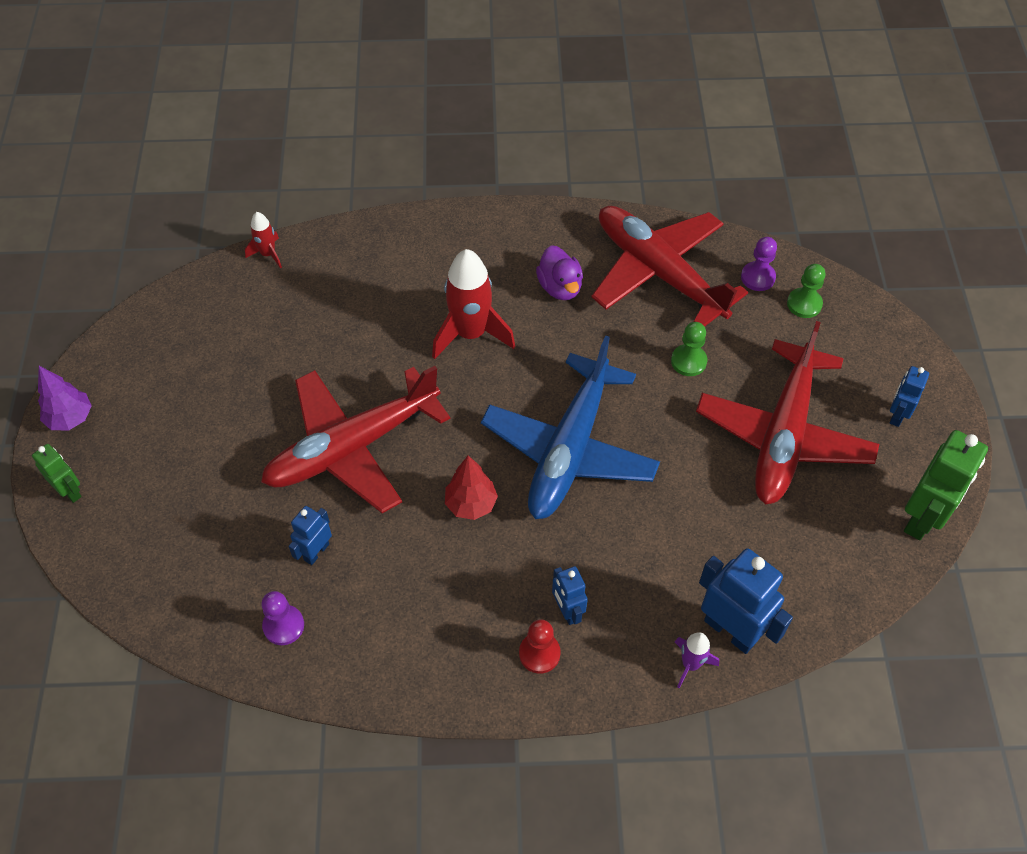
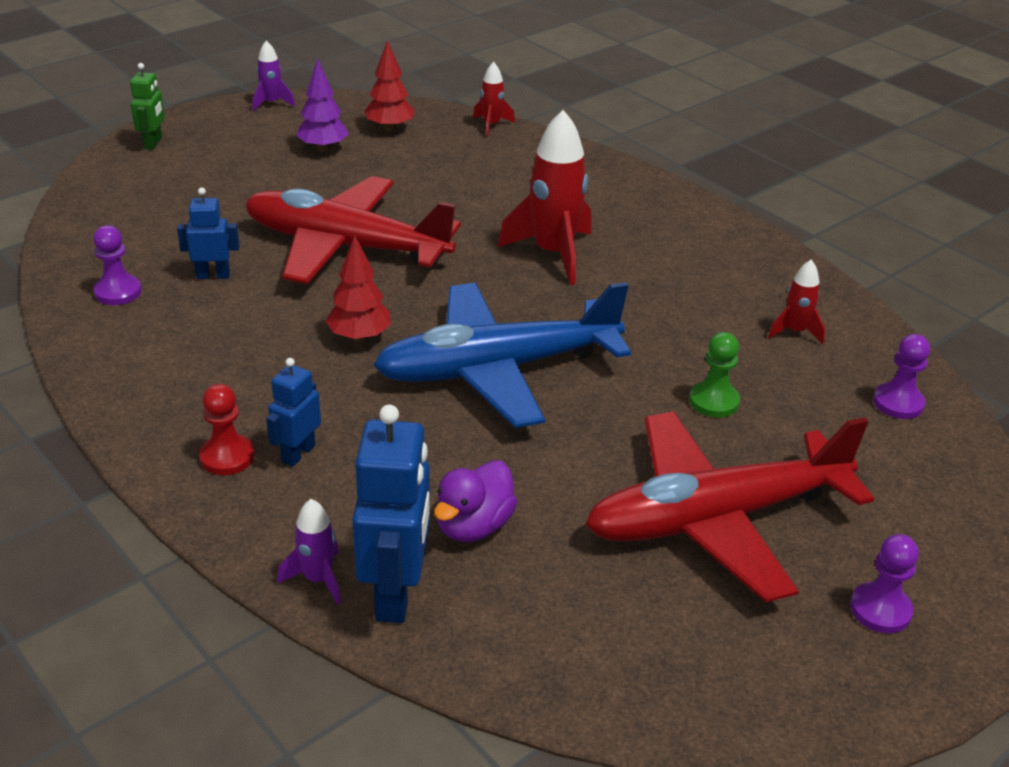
camera: 50 degrees right, 20 degrees down
(70, 418) = (221, 115): purple tree -> purple tree (323, 148)
(85, 372) = (272, 103): none -> purple rocket
(208, 319) = (390, 128): none -> red tree
(560, 287) = (681, 280): purple duck -> purple duck (474, 526)
(658, 272) = (795, 332): red plane -> red rocket
(804, 304) = (919, 454): green pawn -> none
(897, 415) = (880, 610): blue robot -> purple pawn
(922, 518) = (757, 709): green robot -> none

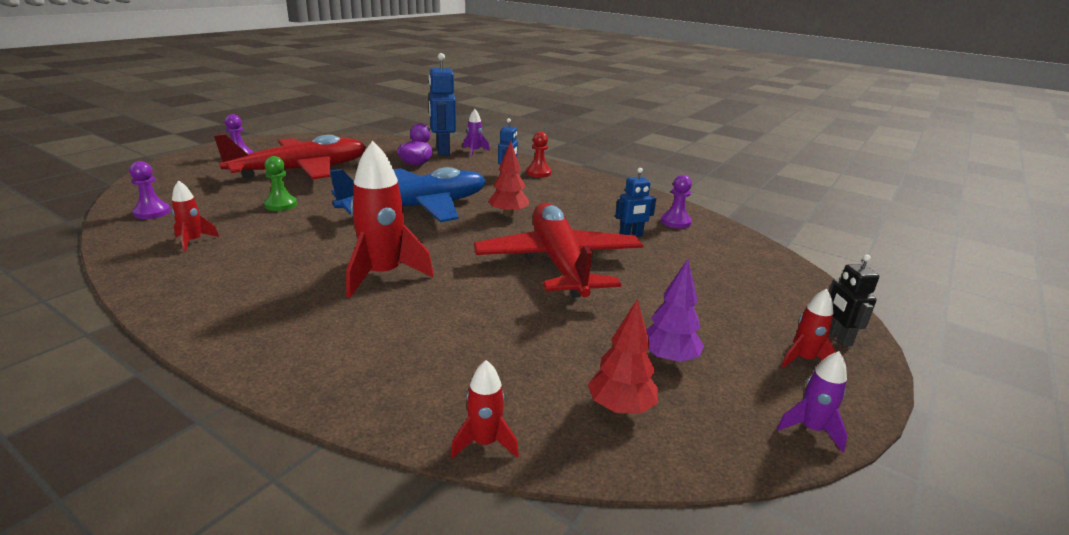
camera: 165 degrees right, 10 degrees down
(153, 143) = (838, 337): green robot -> black robot
(211, 134) = (803, 359): none -> red rocket
(345, 246) = (558, 262): red plane -> red plane turned 105 degrees counterclockwise

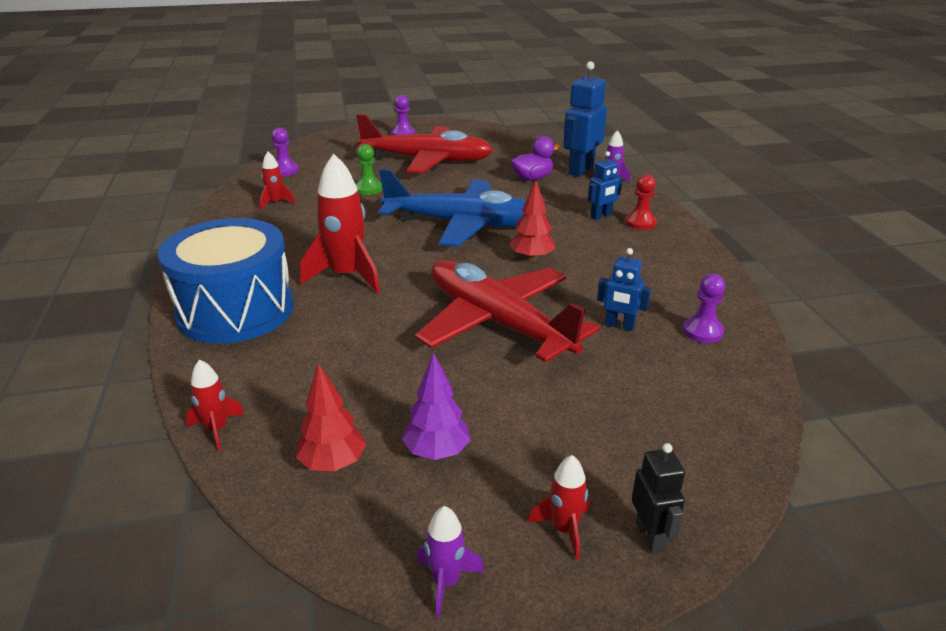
camera: 45 degrees right, 5 degrees up
(318, 344) = (235, 310): none -> blue drum
(558, 262) = (497, 322): red plane -> red plane turned 75 degrees counterclockwise
(838, 337) = (650, 536): black robot -> black robot turned 135 degrees clockwise

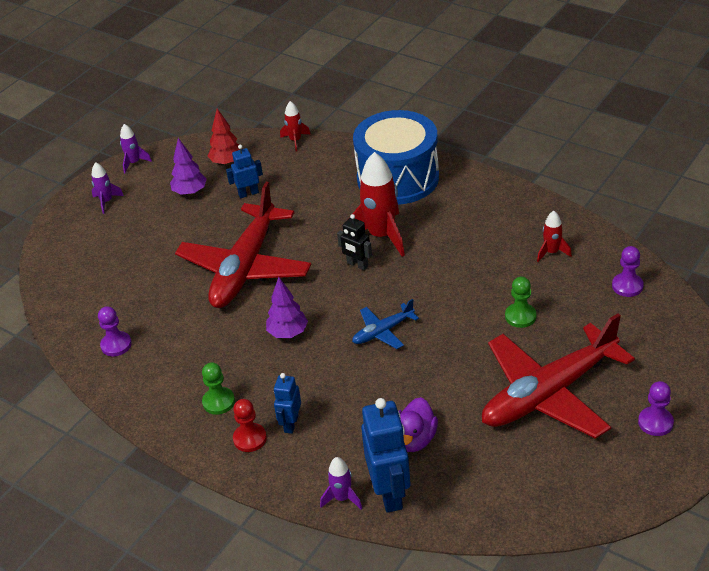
camera: 140 degrees right, 10 degrees up
(463, 224) = (382, 332): blue plane -> blue plane, size x0.45
(497, 322) = (245, 268): red plane -> red plane turned 105 degrees clockwise
(531, 258) = (288, 333): red tree -> purple tree
(564, 529) = (106, 201): red rocket -> purple rocket
(619, 325) = (171, 315): blue robot -> blue robot (248, 193)
(642, 249) = (218, 402): none -> green pawn
(650, 536) = (70, 220): black robot -> black robot (357, 265)

